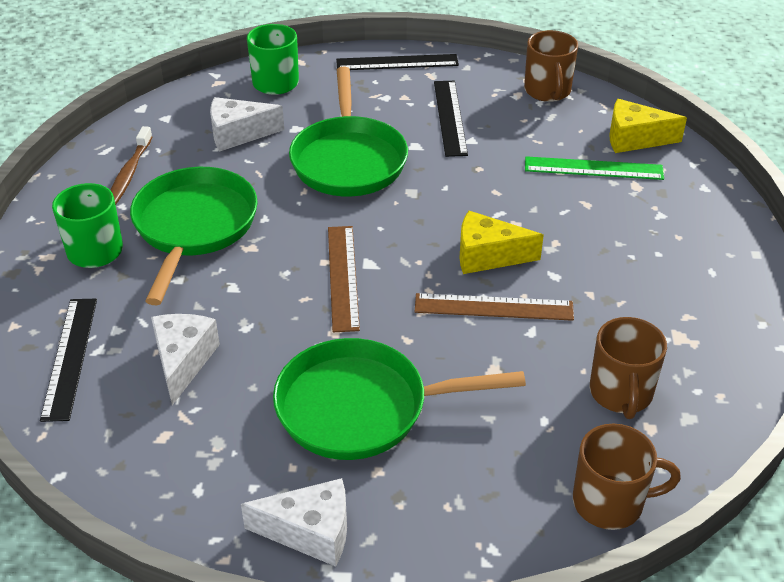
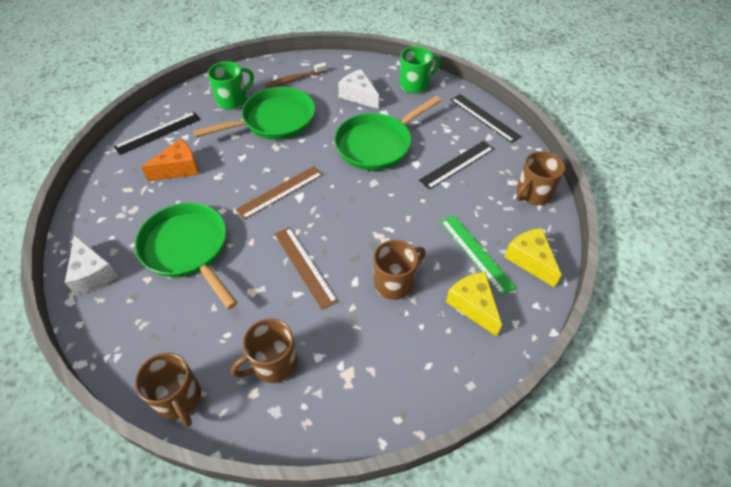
camera: 55 degrees right, 10 degrees up
(183, 361) = (179, 169): white cheese -> orange cheese
(487, 256) = (346, 242): yellow cheese -> yellow cheese (473, 305)
(583, 245) = (395, 282): none -> brown mug

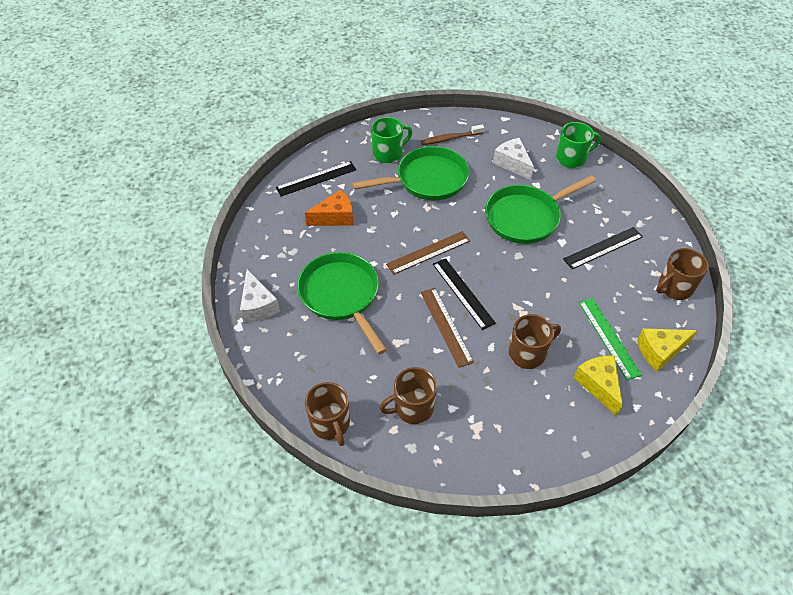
camera: 10 degrees right, 0 degrees up
(484, 118) = (638, 203): black ruler -> black ruler (463, 293)
(530, 260) = (660, 351): yellow cheese -> yellow cheese turned 90 degrees counterclockwise

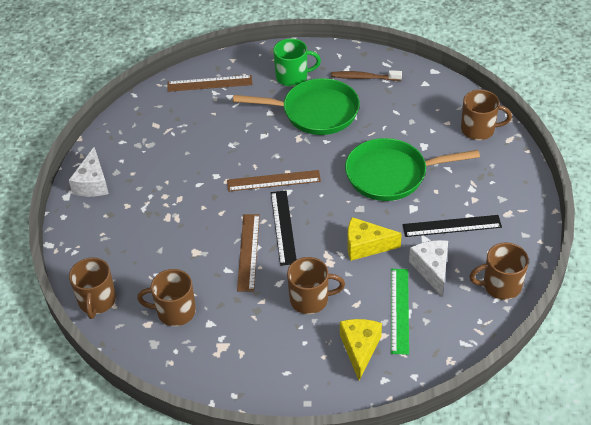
camera: 25 degrees right, 5 degrees down
(316, 178) = (209, 83): black ruler -> brown ruler
(335, 217) = (206, 124): orange cheese -> none
(341, 296) = (170, 196): green pan -> none
(512, 164) = (412, 119): white cheese -> white cheese (432, 269)
(571, 158) = (479, 129): green mug -> brown mug
(660, 351) = (443, 339): yellow cheese -> yellow cheese (366, 246)

